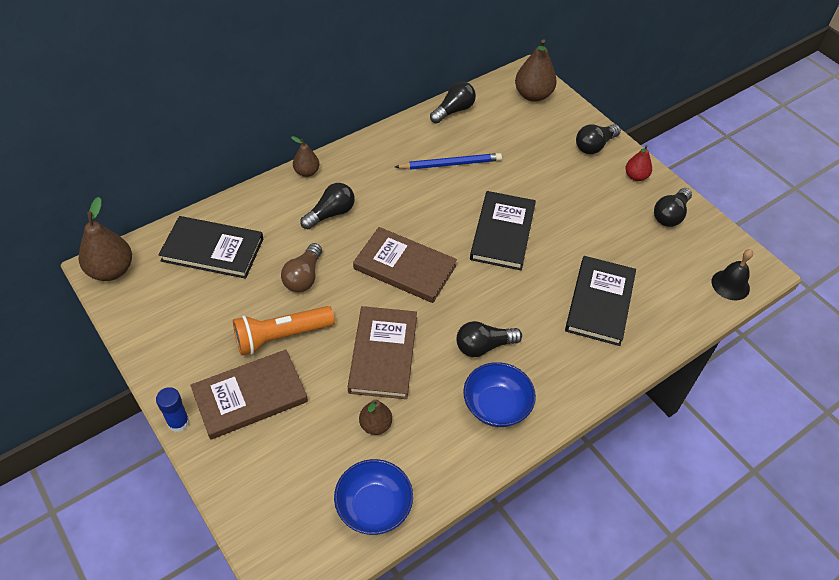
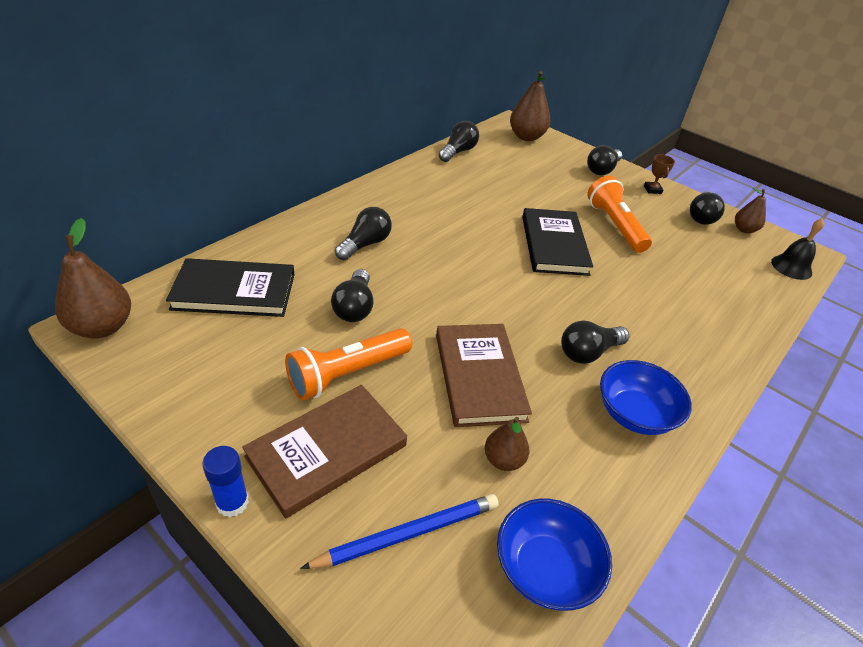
camera: 15 degrees left, 10 degrees down
(303, 277) = (354, 307): brown light bulb -> black light bulb
(307, 172) = (325, 210): brown pear -> brown pear (744, 229)
(404, 267) = (466, 286): brown book -> none
(450, 164) = (474, 193): blue pencil -> blue pencil (408, 534)
(573, 217) = (615, 225): none -> orange flashlight
(600, 302) = (683, 296): black book -> none
(636, 176) = (652, 190): red pear -> brown trophy

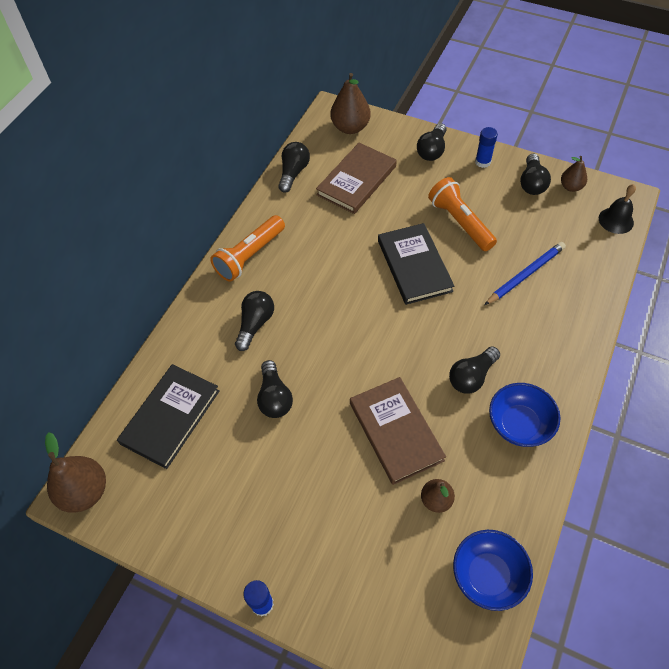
camera: 10 degrees left, 15 degrees up
(234, 291) = (170, 417): black book -> black book turned 45 degrees counterclockwise
(327, 451) = (309, 539): brown book -> brown book (356, 180)
(347, 374) = (296, 465): orange flashlight -> orange flashlight (249, 256)
(408, 534) = (390, 583): blue pencil -> blue pencil (525, 275)
(652, 190) = (482, 162): brown trophy -> blue glue stick

